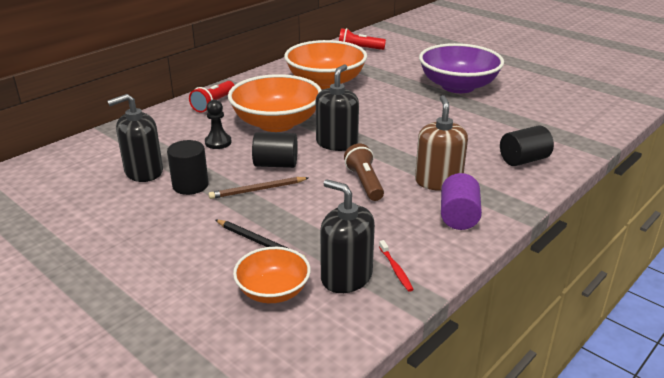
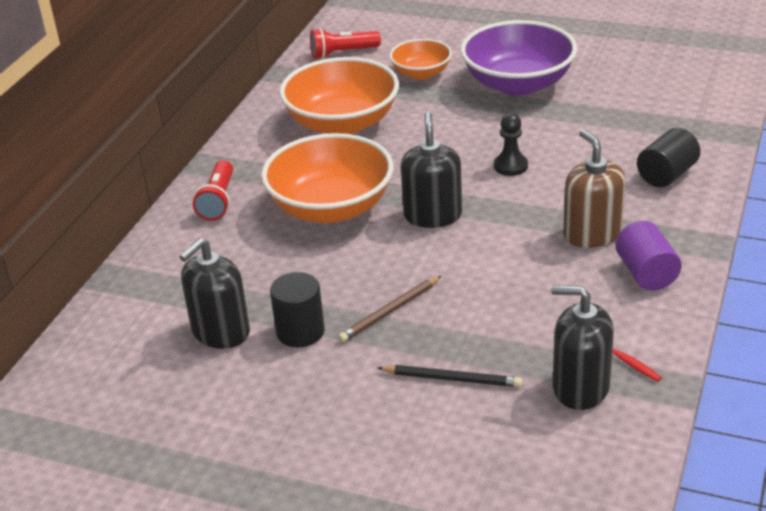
camera: 20 degrees left, 5 degrees up
(218, 142) = (279, 259): black pawn -> black pawn (510, 166)
(273, 291) = (516, 431): orange bowl -> orange bowl (421, 73)
(276, 164) = (382, 269): black cylinder -> none
(364, 182) = (509, 261): brown flashlight -> none

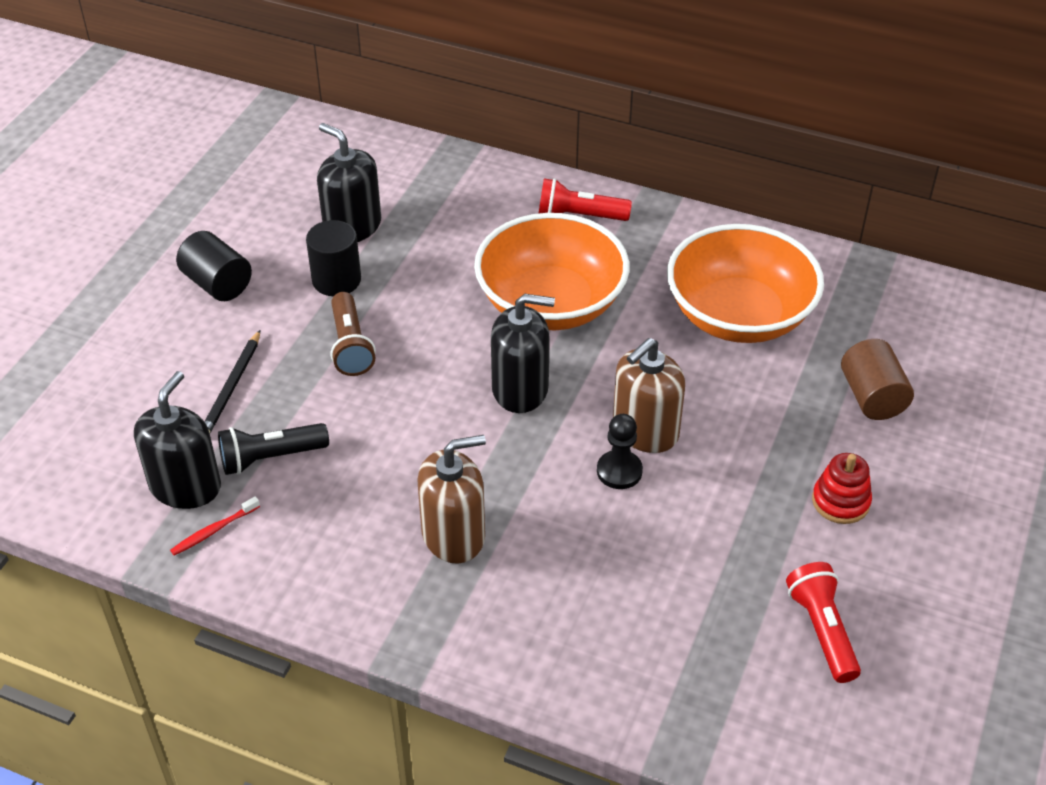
camera: 90 degrees right, 10 degrees up
(342, 53) = (930, 318): red flashlight -> red flashlight (822, 630)
(390, 311) = (350, 346): brown pencil -> brown flashlight
(421, 73) = (872, 397): orange bowl -> brown cylinder
(468, 157) = (645, 430): none -> brown soap dispenser
(518, 84) = (840, 501): purple bowl -> red stacking toy
(535, 340) = (270, 458): none -> black flashlight
(646, 273) = (361, 576): purple cylinder -> none
(666, 175) = (576, 639): black cylinder -> black cylinder (217, 283)

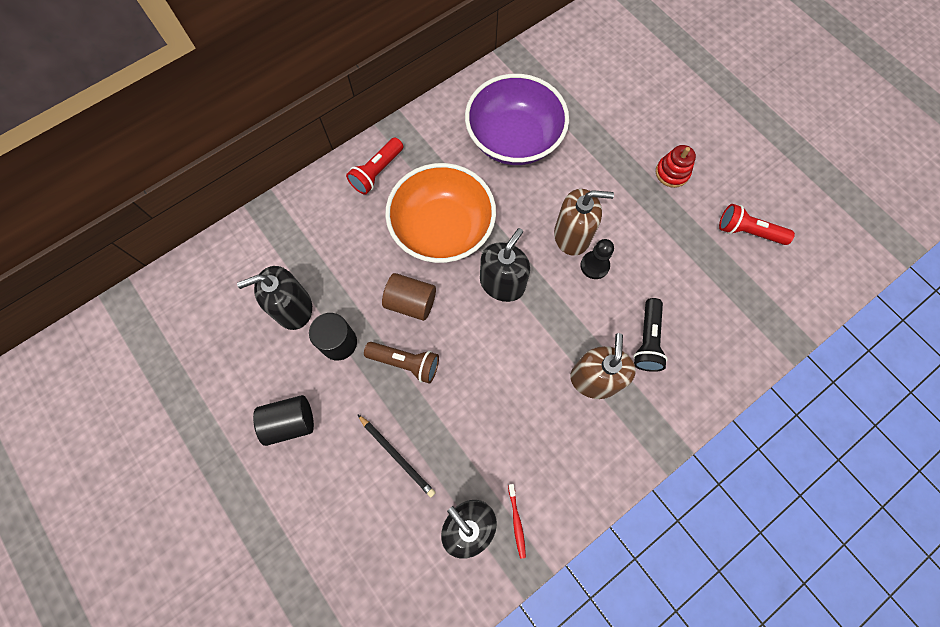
camera: 60 degrees left, 25 degrees up
(270, 458) = (474, 458): black flashlight -> black flashlight (647, 340)
(645, 430) = (572, 235): brown soap dispenser -> brown soap dispenser turned 75 degrees counterclockwise
(739, 315) = (514, 139): orange bowl -> purple bowl
(872, 397) = (610, 114): brown cylinder -> brown cylinder (411, 302)

